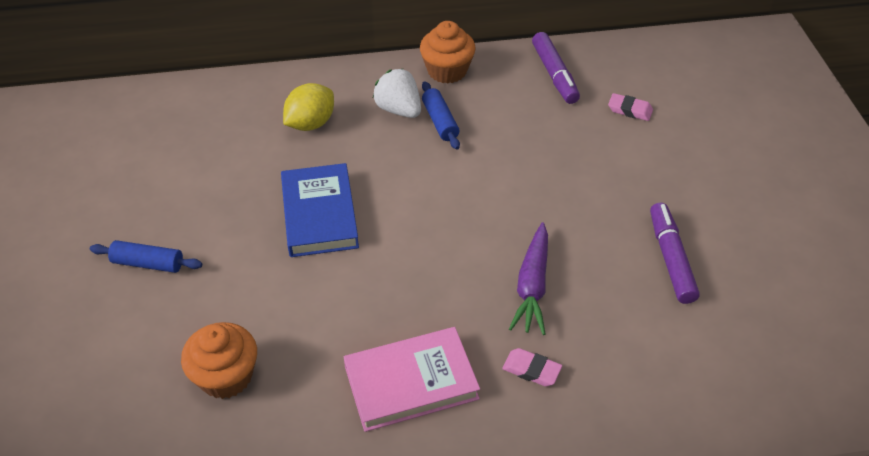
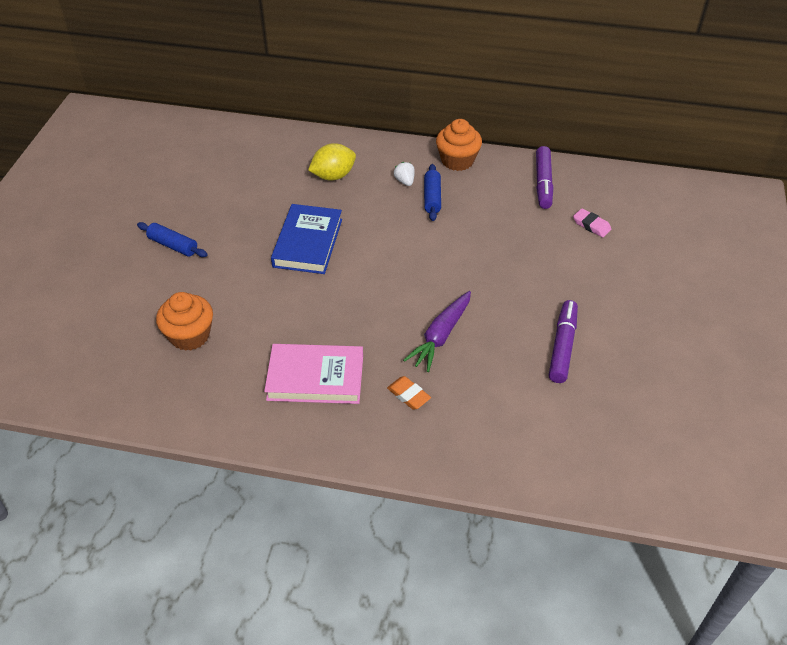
camera: 20 degrees right, 0 degrees up
(399, 110) = (405, 181): white strawberry -> white strawberry, size x0.58
(531, 370) = (408, 395): pink eraser -> orange eraser

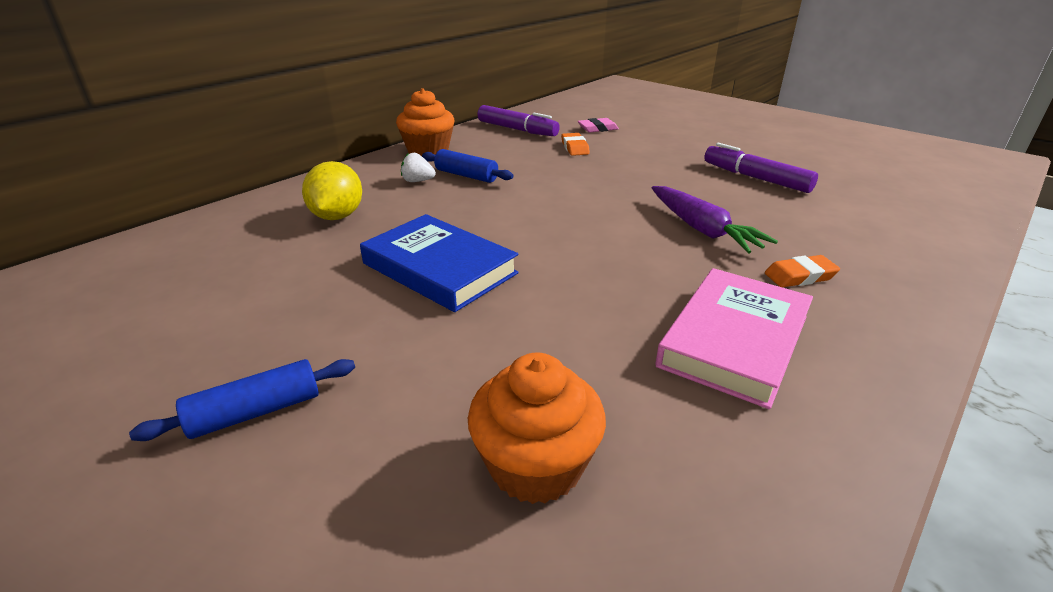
camera: 60 degrees left, 15 degrees down
(533, 228) = (575, 148): none -> orange eraser

